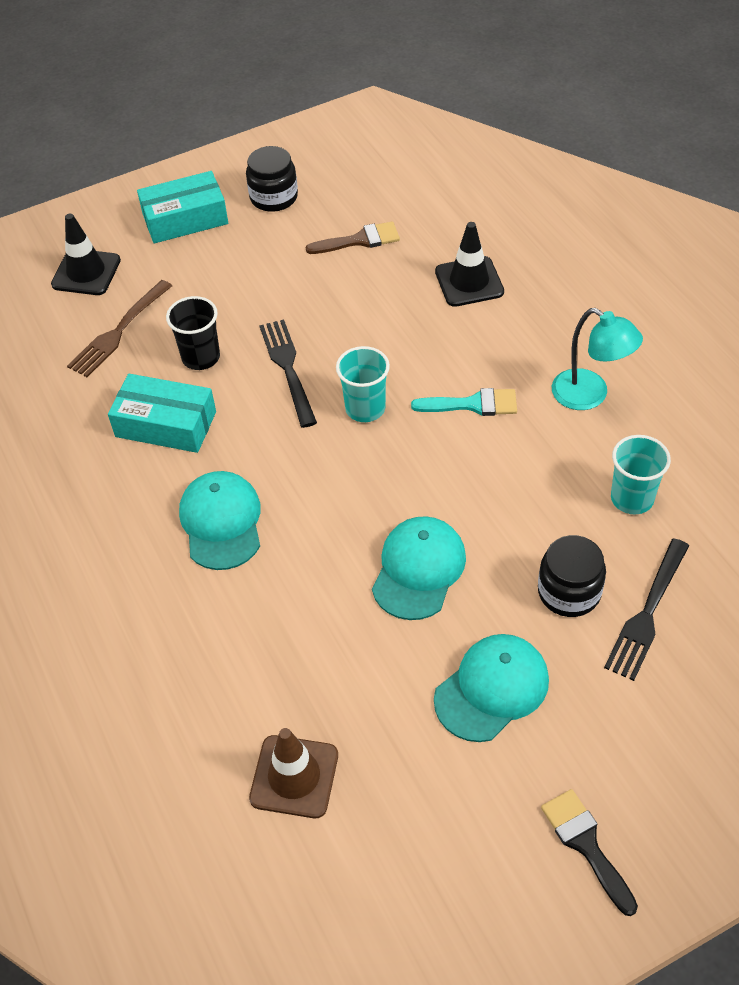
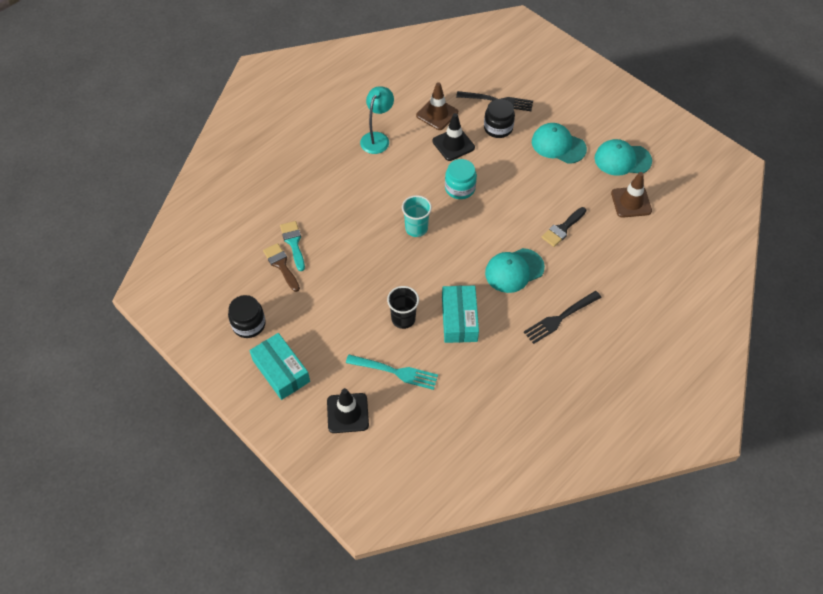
camera: 110 degrees left, 5 degrees up
(119, 331) = (394, 372): brown fork -> turquoise fork
(288, 369) = (399, 272): black fork -> black fork (560, 317)
(418, 569) = (508, 183): turquoise cap -> turquoise cap (622, 159)
(432, 489) = (460, 188): none -> turquoise jar
(469, 282) = (305, 203): black traffic cone -> black traffic cone (453, 144)
(473, 404) = (398, 183): turquoise brush -> turquoise brush (293, 243)
(586, 844) = (610, 105): black brush -> black brush (562, 229)
(632, 498) = (437, 114): turquoise cup -> brown traffic cone

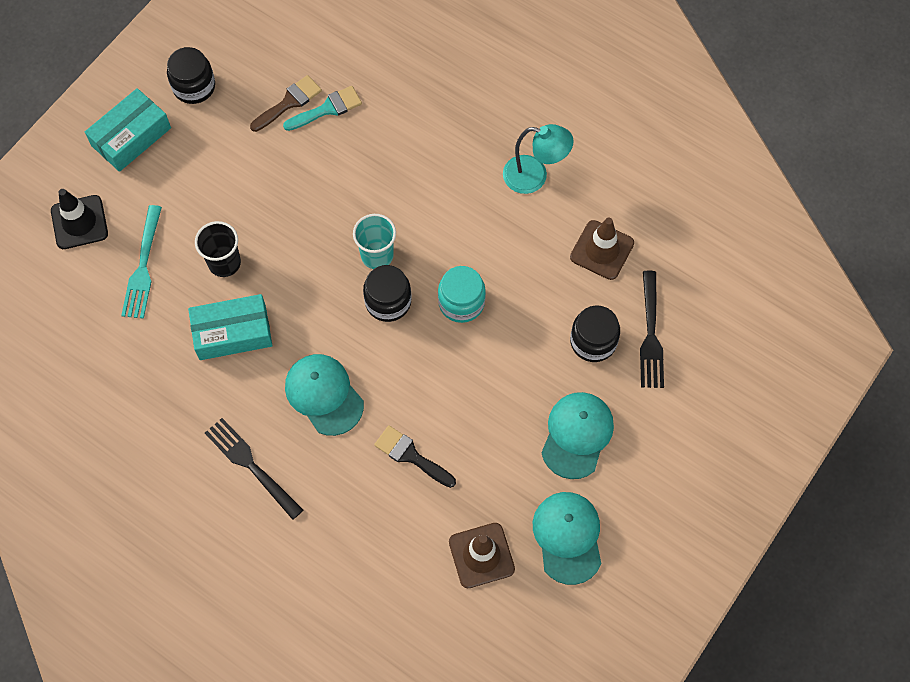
camera: 80 degrees right, 10 degrees up
(452, 227) = (388, 301): none -> black jar
(453, 144) = (545, 282): black traffic cone -> none

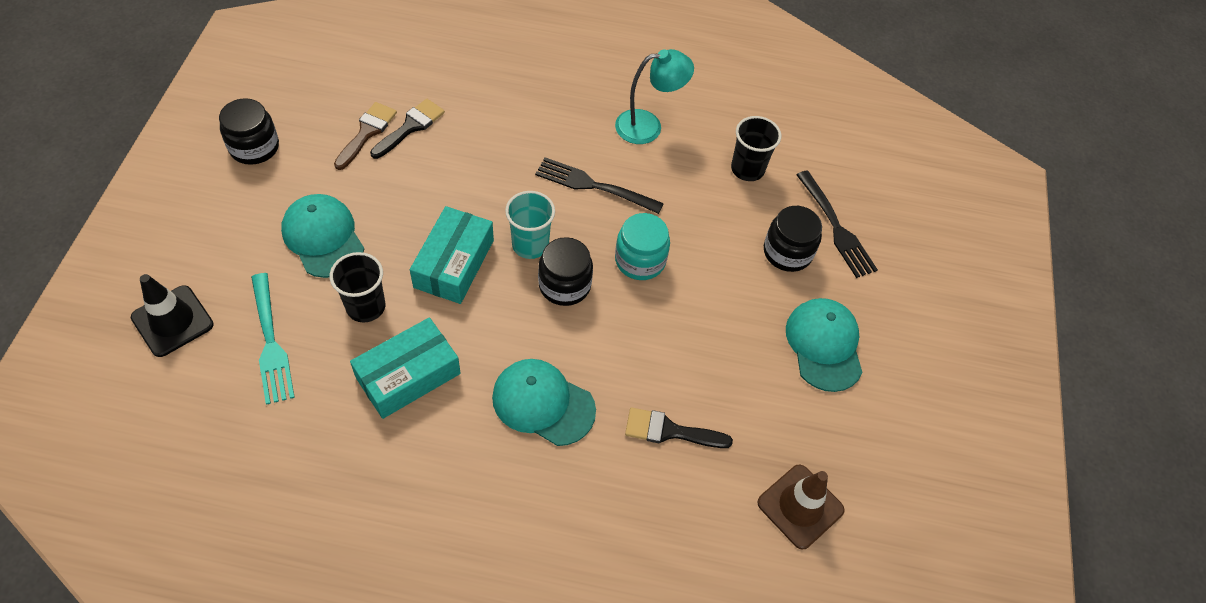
camera: 30 degrees left, 10 degrees down
(131, 137) = (201, 215): turquoise box -> turquoise box (454, 264)
(252, 466) = (498, 513): black fork -> black fork (595, 186)
(327, 109) = (410, 127): turquoise brush -> black brush
(568, 537) = (875, 450): turquoise cap -> turquoise cap (323, 237)
(602, 250) = (747, 169): brown traffic cone -> black cup

